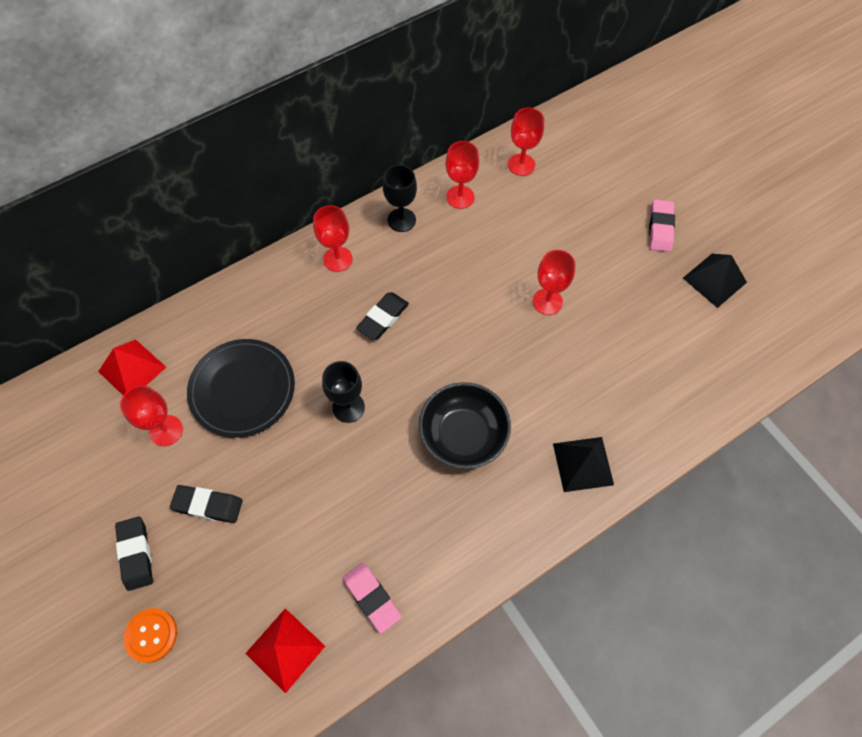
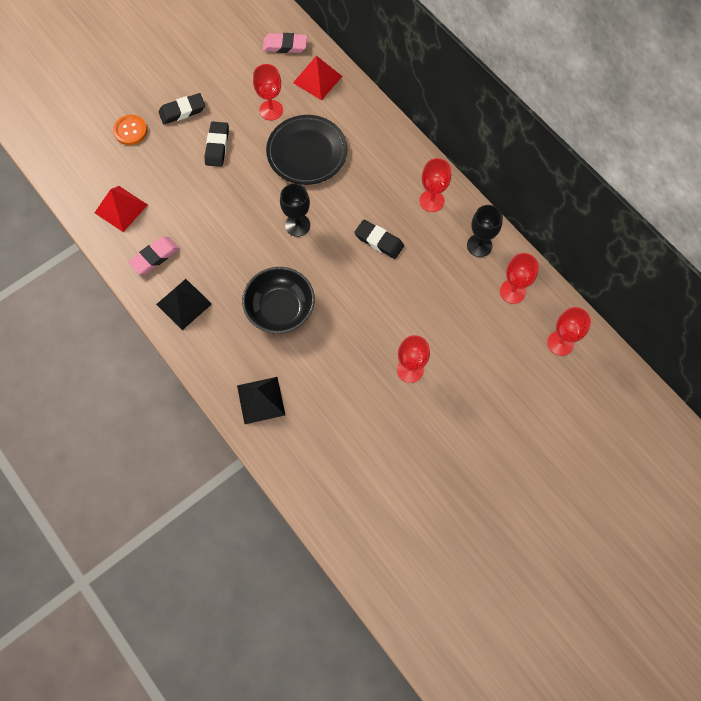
camera: 85 degrees right, 5 degrees up
(660, 228) = (505, 473): pink eraser -> pink eraser (285, 45)
(714, 280) = (452, 522): black pyramid -> black pyramid (184, 304)

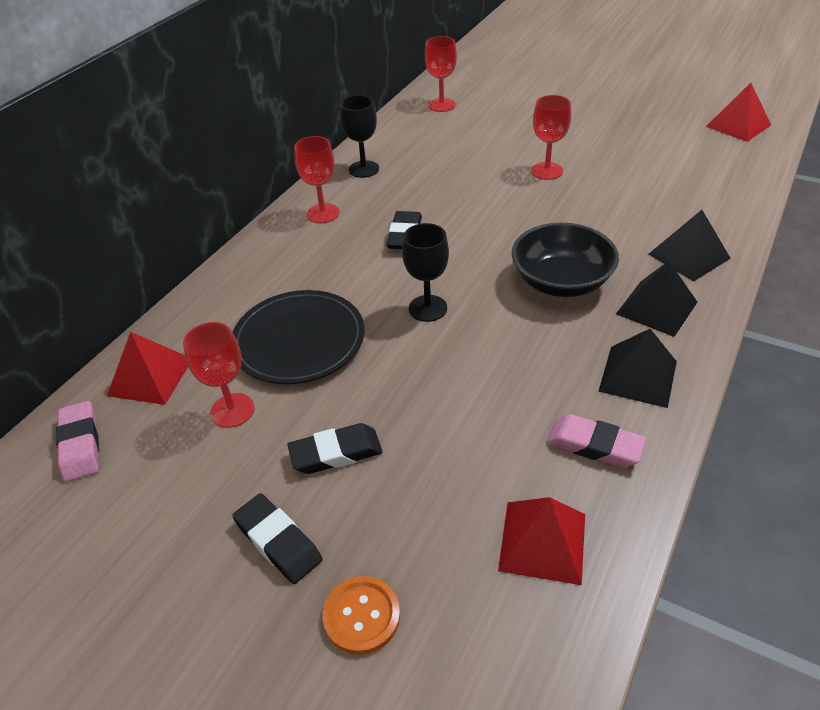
camera: 110 degrees left, 25 degrees down
(227, 348) = (656, 307): none -> black pyramid
(401, 566) = (738, 125): none -> red pyramid
(512, 291) = (405, 139): red goblet -> none

